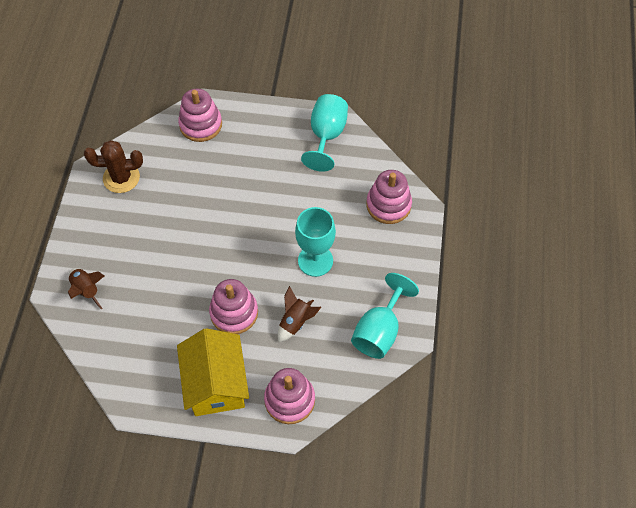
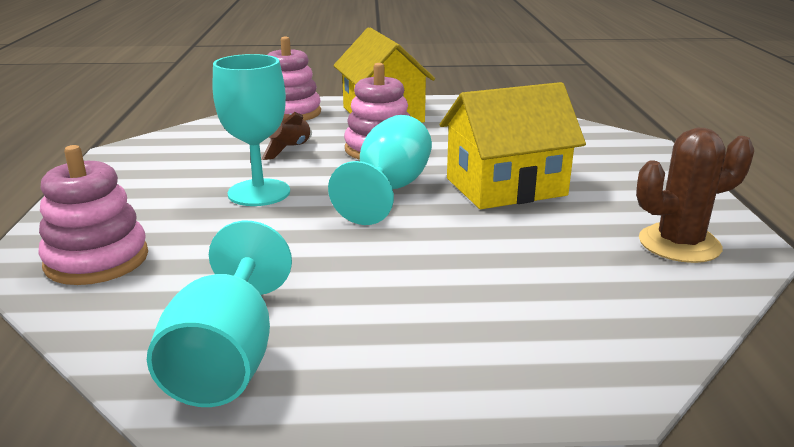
camera: 170 degrees right, 35 degrees down
(87, 290) = (602, 148): brown rocket -> none
(175, 246) = (506, 187): none -> yellow house
(200, 124) = (585, 344): pink stacking toy -> none
(379, 330) = (163, 152): turquoise goblet -> turquoise goblet (389, 190)

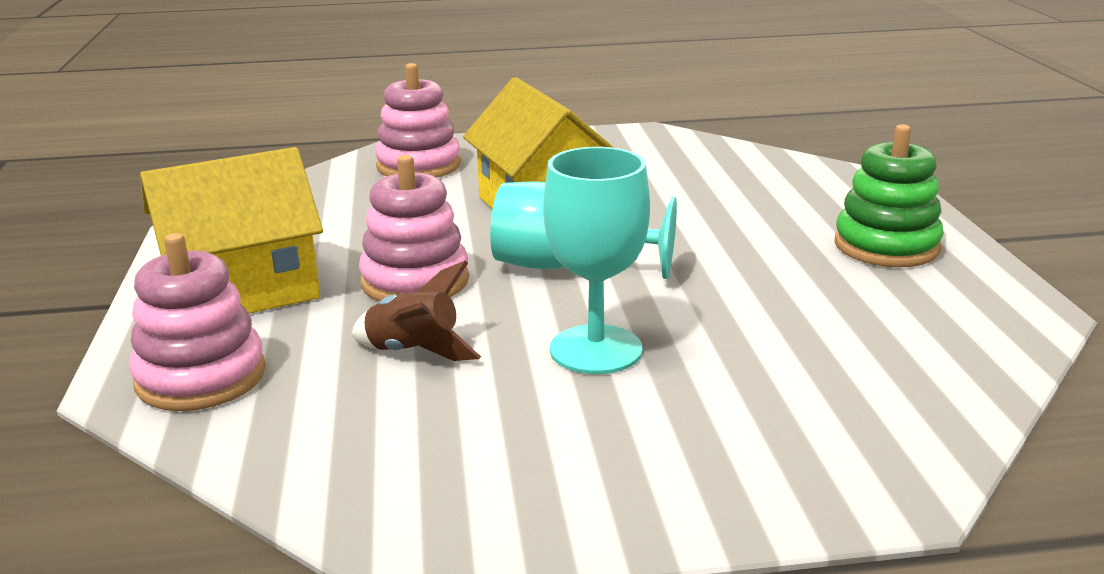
camera: 95 degrees left, 0 degrees up
(97, 260) = (851, 430): pink stacking toy -> pink stacking toy (418, 166)
(227, 359) = (965, 308): turquoise goblet -> none
(391, 345) = (886, 246): none -> green stacking toy
(679, 244) = (652, 151): brown cactus -> none

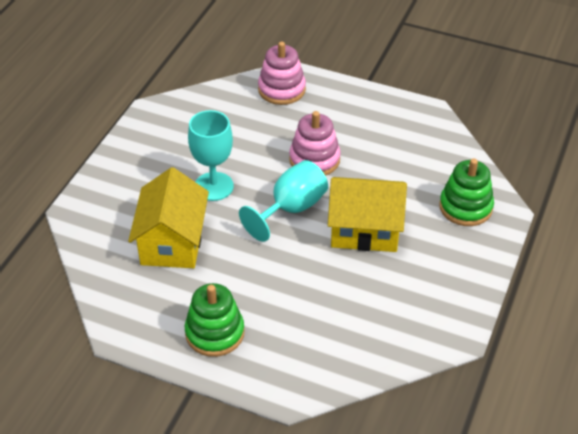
camera: 120 degrees right, 20 degrees up
(243, 290) = (346, 112): yellow house -> yellow house (172, 242)
(414, 352) = (254, 141): brown rocket -> none
(418, 166) = (465, 207): pink stacking toy -> green stacking toy

